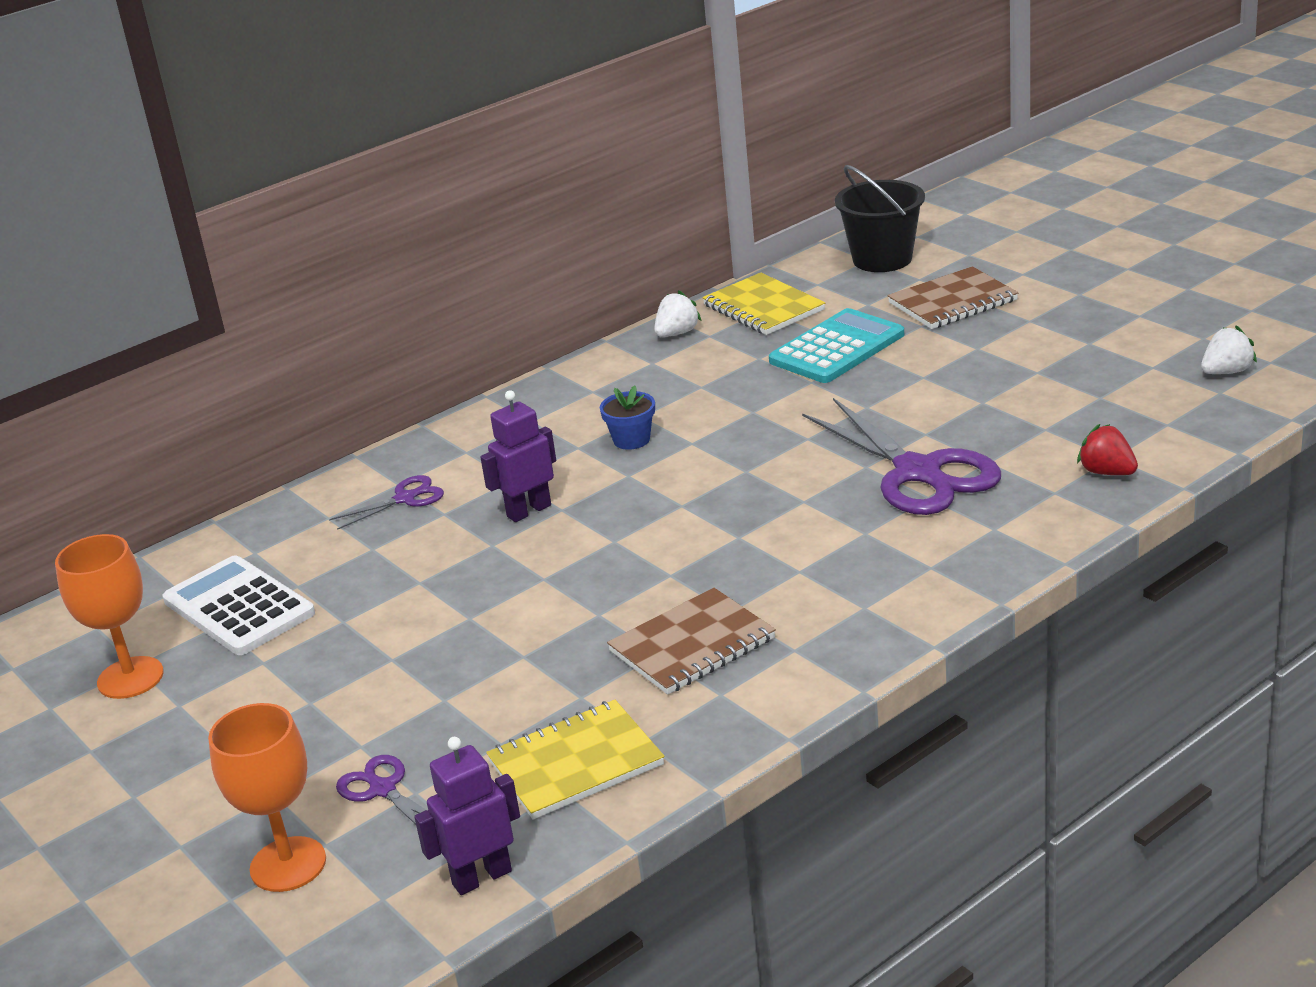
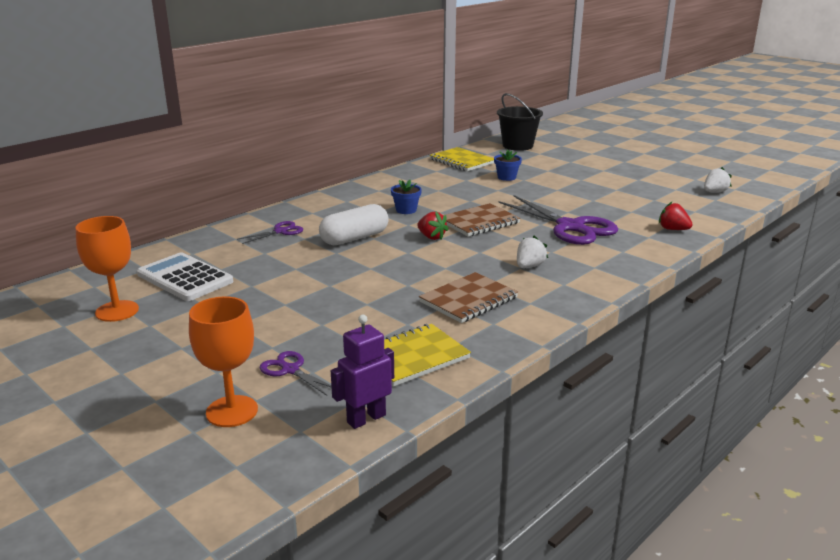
camera: 10 degrees left, 5 degrees down
(528, 511) = (354, 238): purple robot -> white capsule
(662, 504) = (431, 237): none -> red strawberry
(677, 333) = (419, 169): white strawberry -> white strawberry (529, 266)
(836, 348) = (506, 177): turquoise calculator -> blue flower pot
(952, 302) = (560, 162): brown notebook -> brown notebook (479, 222)

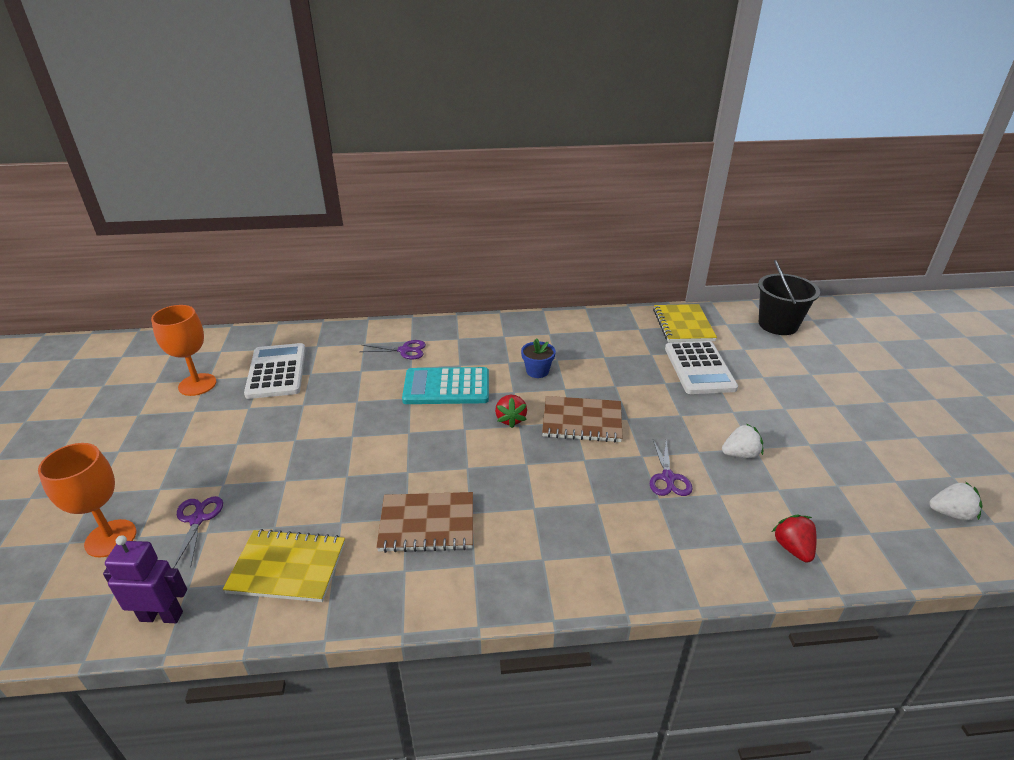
camera: 40 degrees right, 10 degrees up
(354, 238) = (446, 387): white capsule -> turquoise calculator
(506, 177) = (699, 368): blue flower pot -> white calculator
(529, 266) = (544, 511): white strawberry -> white strawberry (740, 454)
(571, 227) = (668, 478): purple scissors -> purple scissors, size x0.48

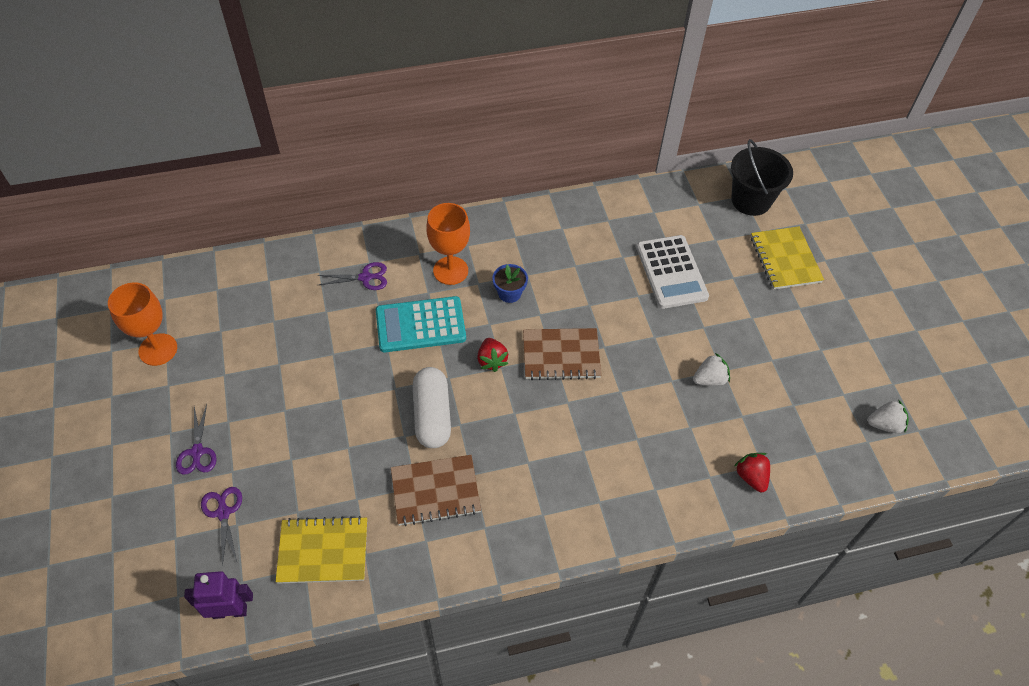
camera: 10 degrees left, 20 degrees up
(111, 538) = (150, 542): orange goblet -> orange goblet (450, 270)
(276, 371) = (236, 322): white calculator -> none
(440, 457) = (432, 415): none -> white capsule
(668, 478) = (645, 415): purple scissors -> purple scissors (197, 452)
(683, 325) = (654, 210): yellow notebook -> yellow notebook (785, 259)

